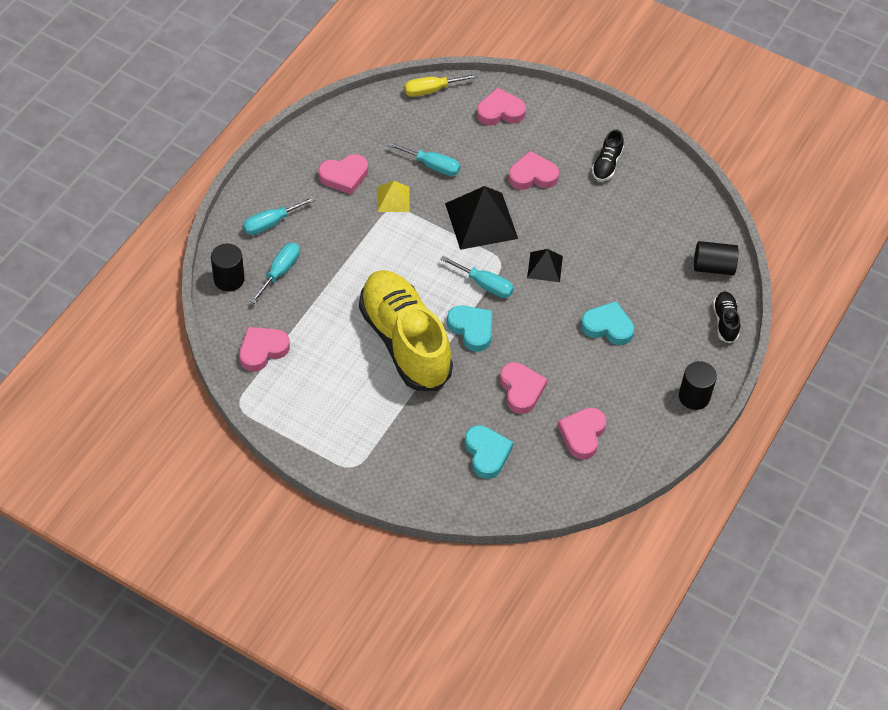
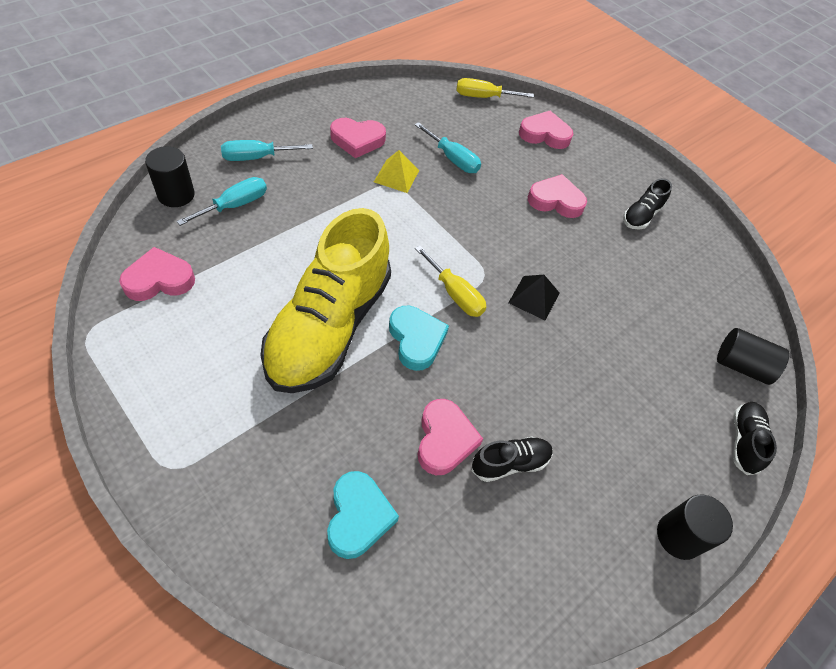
camera: 15 degrees right, 0 degrees up
(405, 341) = (329, 327): yellow shoe -> yellow shoe turned 150 degrees counterclockwise
(481, 220) = (481, 226): black pyramid -> none
(485, 285) = (455, 294): turquoise screwdriver -> yellow screwdriver
(570, 389) = (510, 463): none -> black shoe
(582, 434) = (503, 537): pink heart -> none
(608, 326) = (587, 395): turquoise heart -> none

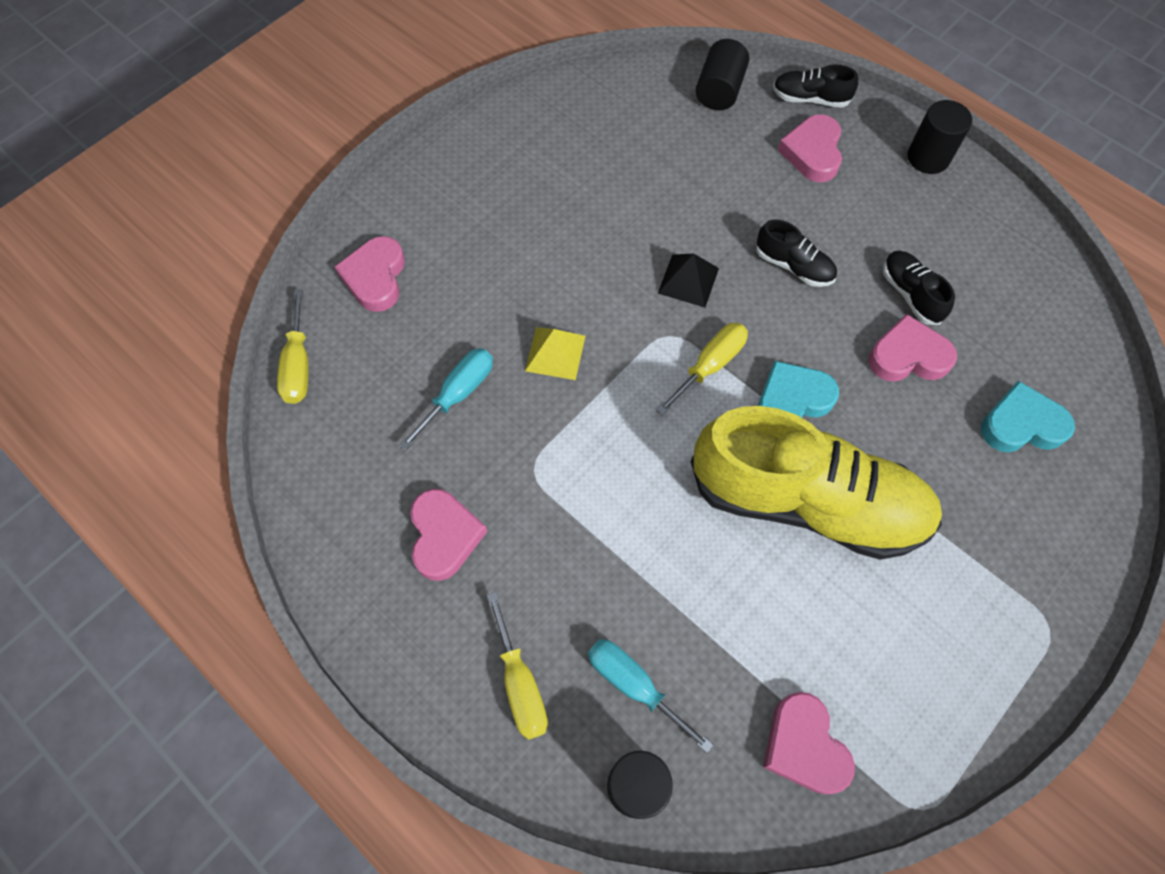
camera: 90 degrees left, 10 degrees up
(256, 157) = (520, 684): turquoise screwdriver -> yellow screwdriver
(396, 176) = (513, 466): yellow pyramid -> yellow pyramid (555, 353)
(555, 200) = (513, 261): pink heart -> pink heart (812, 152)
(641, 215) = (517, 167): black shoe -> black shoe (793, 266)

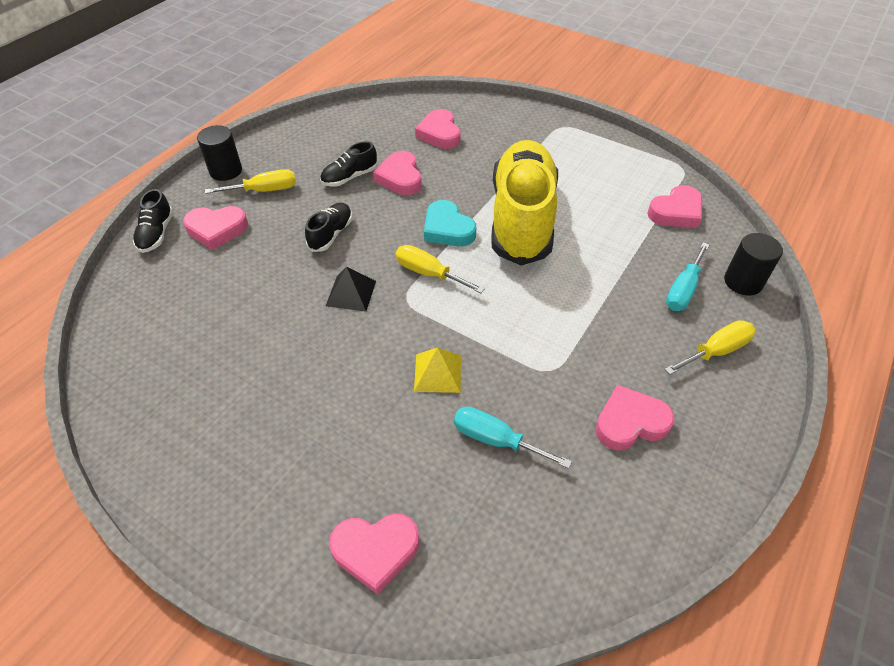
camera: 100 degrees left, 15 degrees down
(298, 365) = (500, 605): yellow screwdriver -> yellow screwdriver (264, 190)
(719, 90) = (137, 291): black cylinder -> none
(1021, 424) = (439, 134): turquoise heart -> pink heart

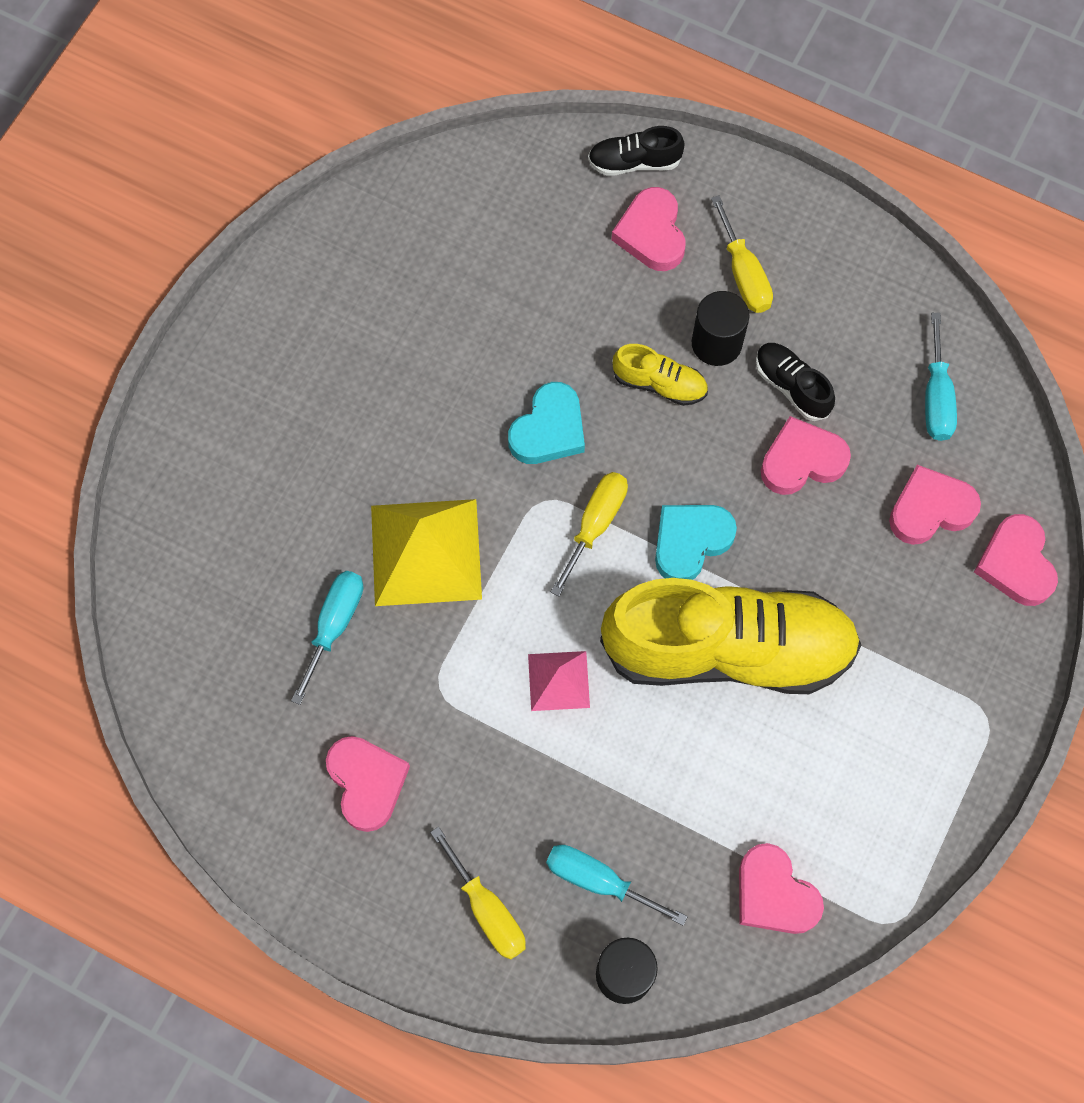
camera: 85 degrees right, 20 degrees up
(226, 171) = (782, 209): black cylinder -> black cylinder (716, 343)
(331, 234) = (659, 383): black shoe -> yellow shoe
(351, 293) = (549, 429): black pyramid -> turquoise heart
(371, 125) = (936, 397): none -> turquoise screwdriver
(376, 551) = (200, 512): pink heart -> pink heart (1015, 564)
(438, 373) = (426, 552): yellow pyramid -> yellow pyramid, size x1.86
(543, 301) = (558, 681): none -> pink pyramid

